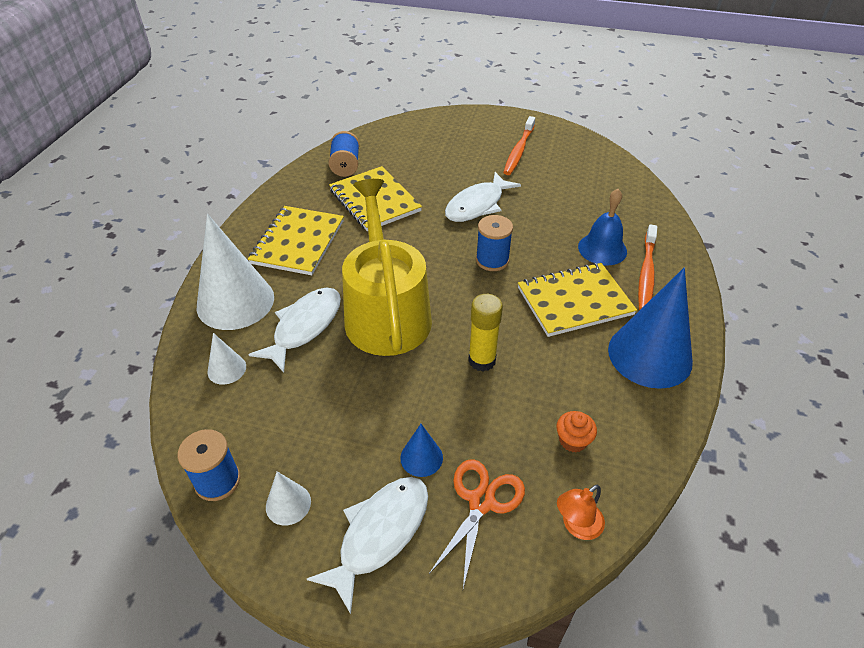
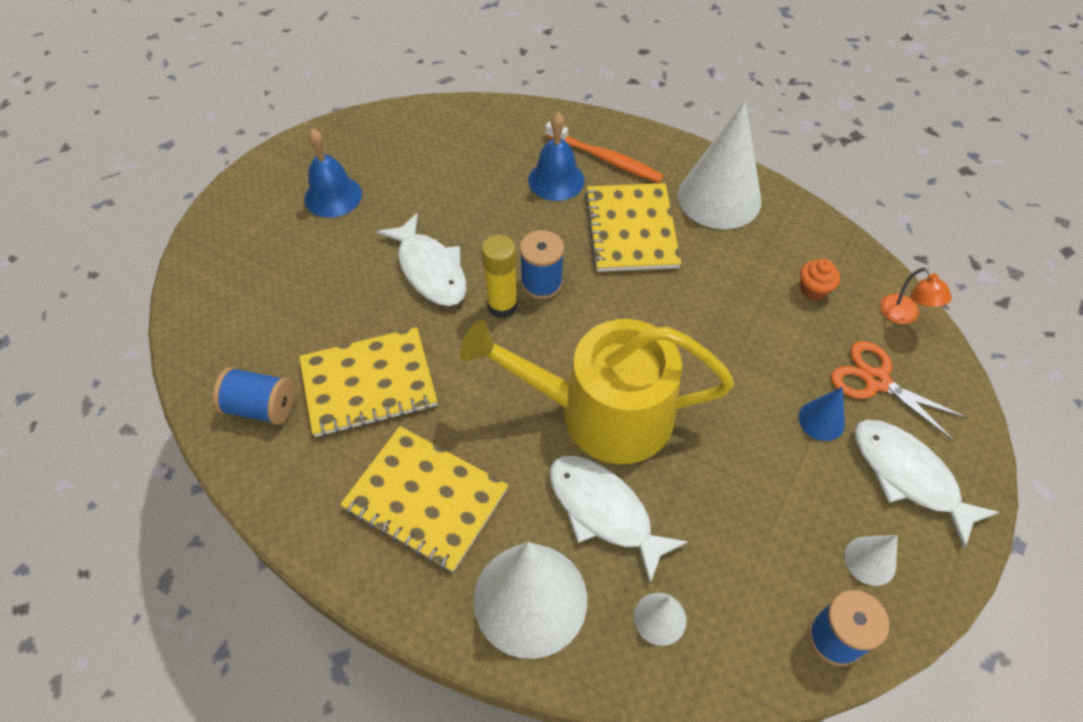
camera: 75 degrees left, 10 degrees up
(482, 360) = (699, 335): yellow glue stick -> yellow glue stick (502, 306)
(519, 151) = (333, 196): orange toothbrush -> blue bell
(649, 355) = (719, 197): blue cone -> white cone

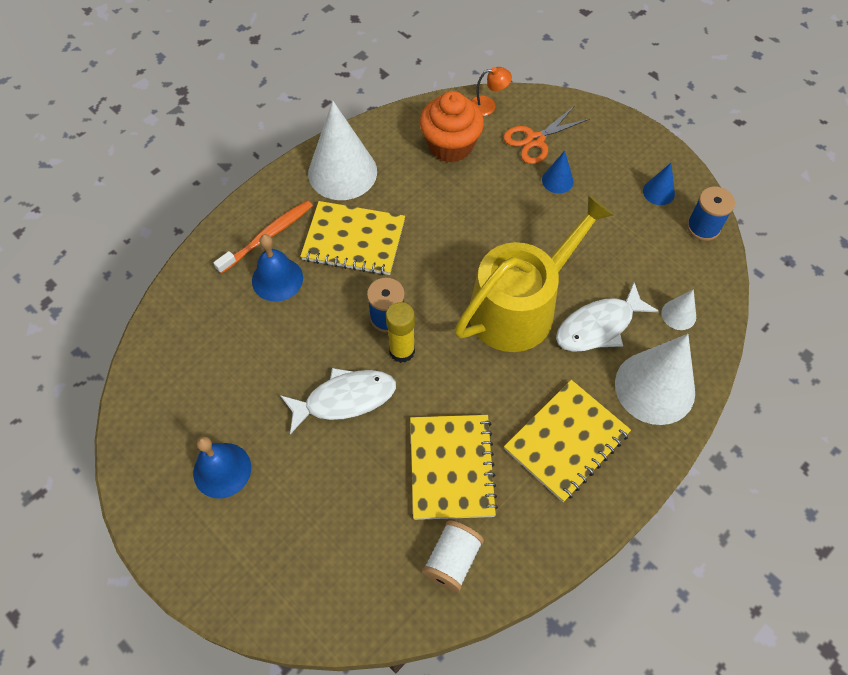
camera: 75 degrees left, 5 degrees up
(261, 407) = (452, 560): blue spool -> white spool
(602, 412) = (520, 306): yellow watering can -> yellow watering can turned 150 degrees counterclockwise
(813, 289) = (450, 146): orange cupcake -> orange cupcake, size x2.14
(870, 560) = (658, 192): white cone -> blue cone
(908, 476) = (607, 151): white fish -> none

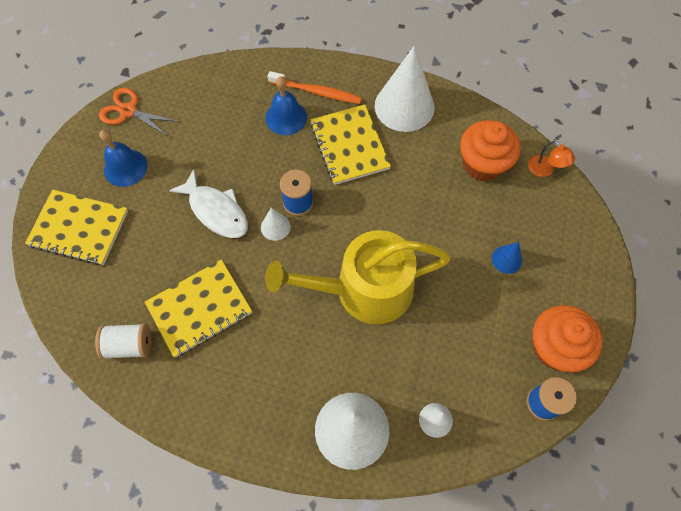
camera: 60 degrees right, 5 degrees up
(402, 351) = (275, 227): yellow glue stick -> white cone
(520, 306) = (364, 289): yellow watering can -> yellow watering can turned 150 degrees clockwise
(535, 140) = (536, 222): orange scissors -> orange scissors (128, 111)
(566, 441) = (264, 381): yellow notebook -> yellow notebook (79, 228)
(599, 326) = (383, 358): white fish -> none
(658, 192) = (554, 347): blue cone -> orange cupcake

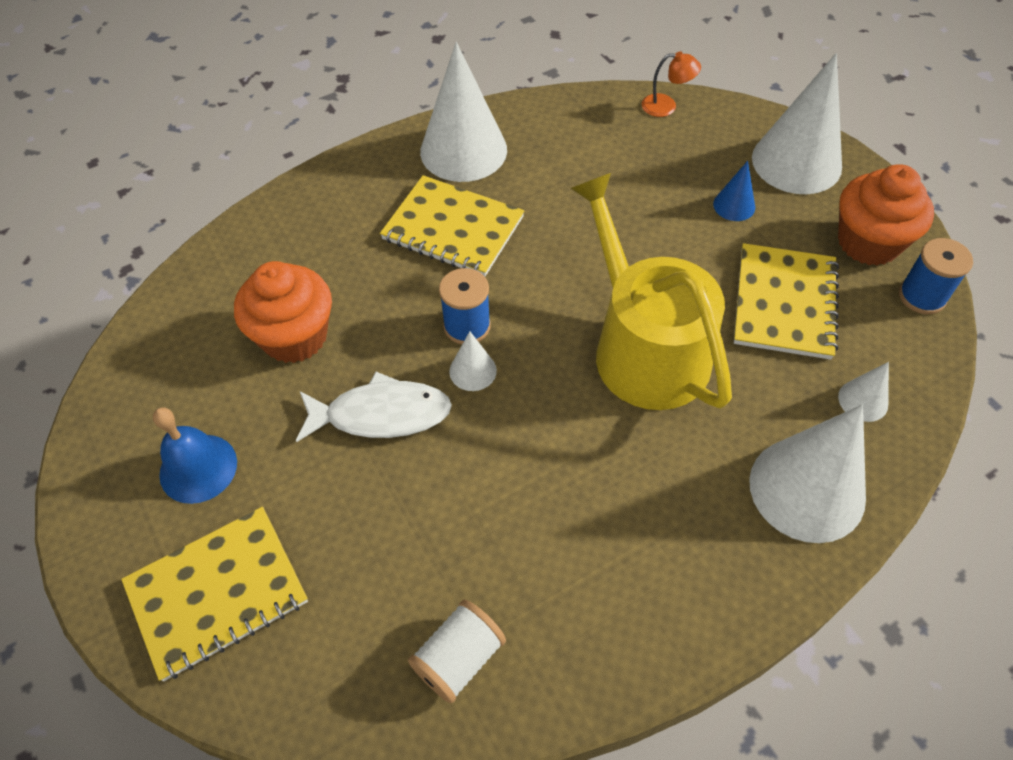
camera: 45 degrees left, 10 degrees down
(128, 111) = (123, 403): orange scissors -> none
(199, 309) = (494, 533): yellow notebook -> yellow notebook (784, 303)
(286, 117) = (345, 255): blue bell -> none
(316, 92) = (349, 206): orange toothbrush -> none
(364, 289) = (644, 347): yellow watering can -> yellow watering can turned 120 degrees clockwise
(482, 164) = (606, 143): orange cupcake -> orange cupcake (294, 336)
(577, 266) = (796, 162): none -> white cone

